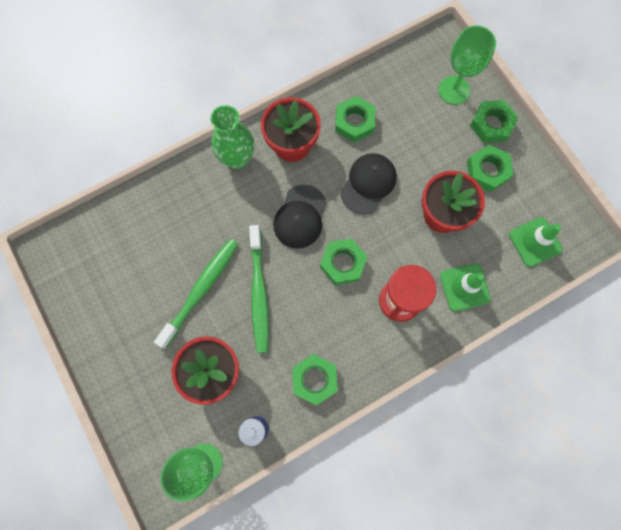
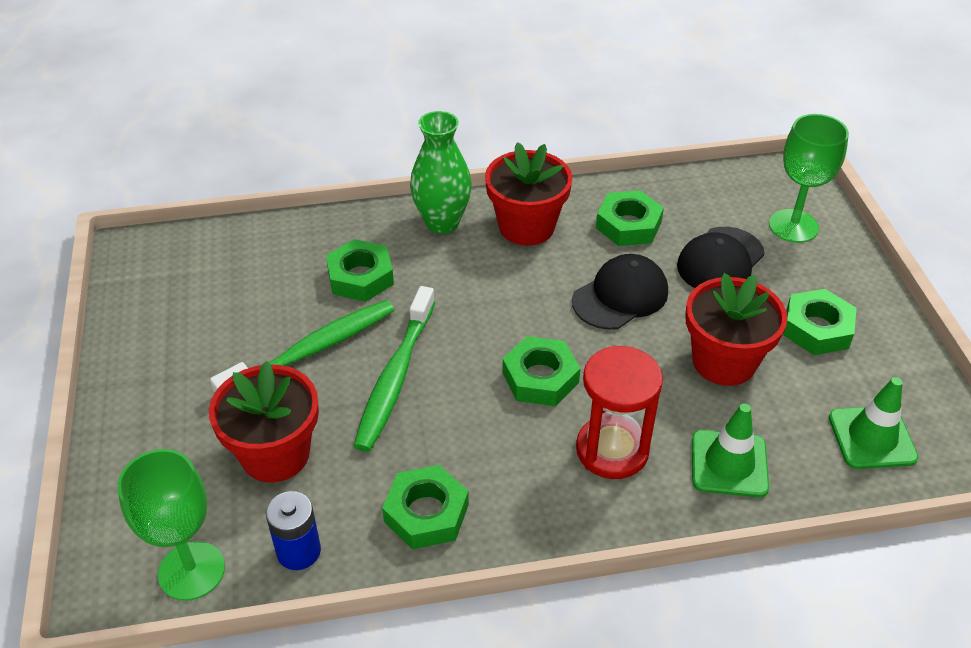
camera: 20 degrees right, 30 degrees down
(300, 217) = (500, 307): black cap -> black cap (720, 261)
(491, 124) = (841, 277): green nut -> green nut (360, 277)

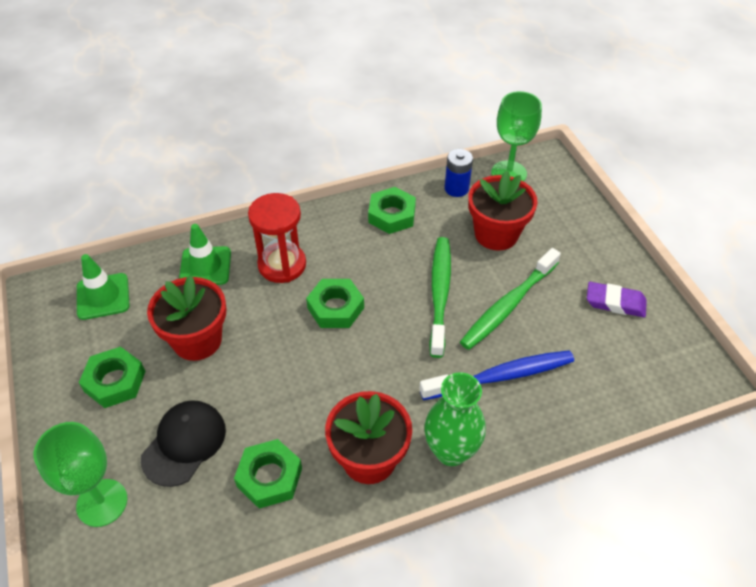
camera: 170 degrees right, 5 degrees up
(174, 335) = (615, 303): none -> purple eraser
(360, 277) = (501, 376): green nut -> blue toothbrush
(620, 296) = (277, 389): black cap -> none

